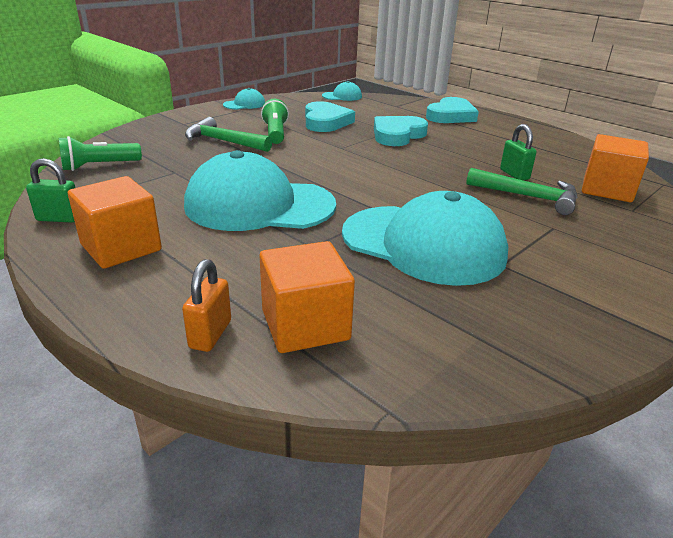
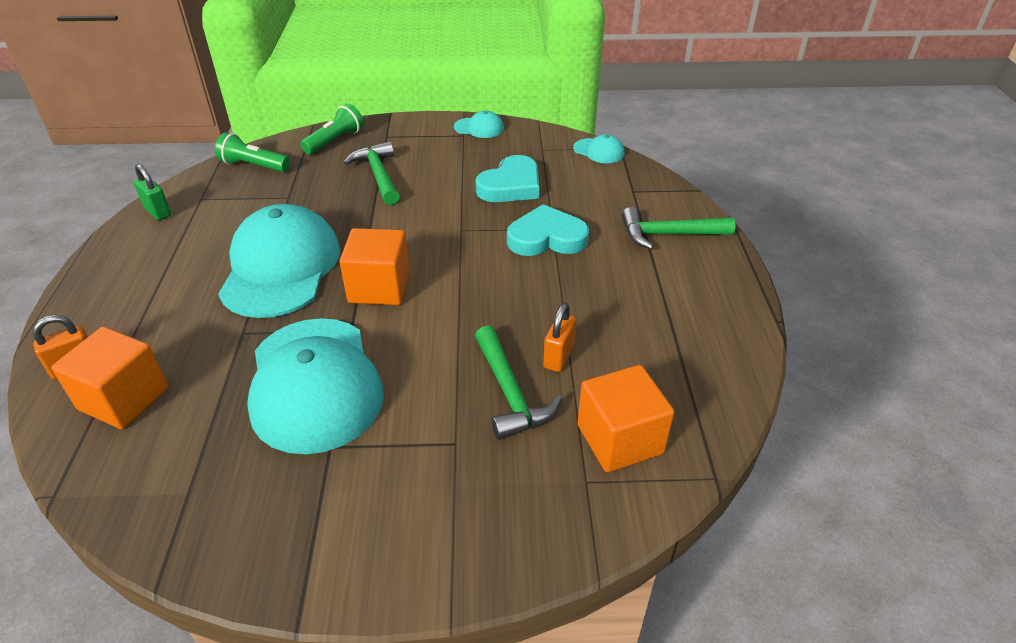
camera: 45 degrees right, 10 degrees up
(121, 247) = (146, 260): orange cube -> orange cube (379, 287)
(259, 205) = (281, 267): turquoise cap -> turquoise cap turned 45 degrees clockwise
(275, 133) = (437, 183): green flashlight -> green flashlight (335, 141)
(451, 116) = (668, 234): turquoise heart -> green hammer
(514, 174) = (558, 357): green padlock -> orange padlock

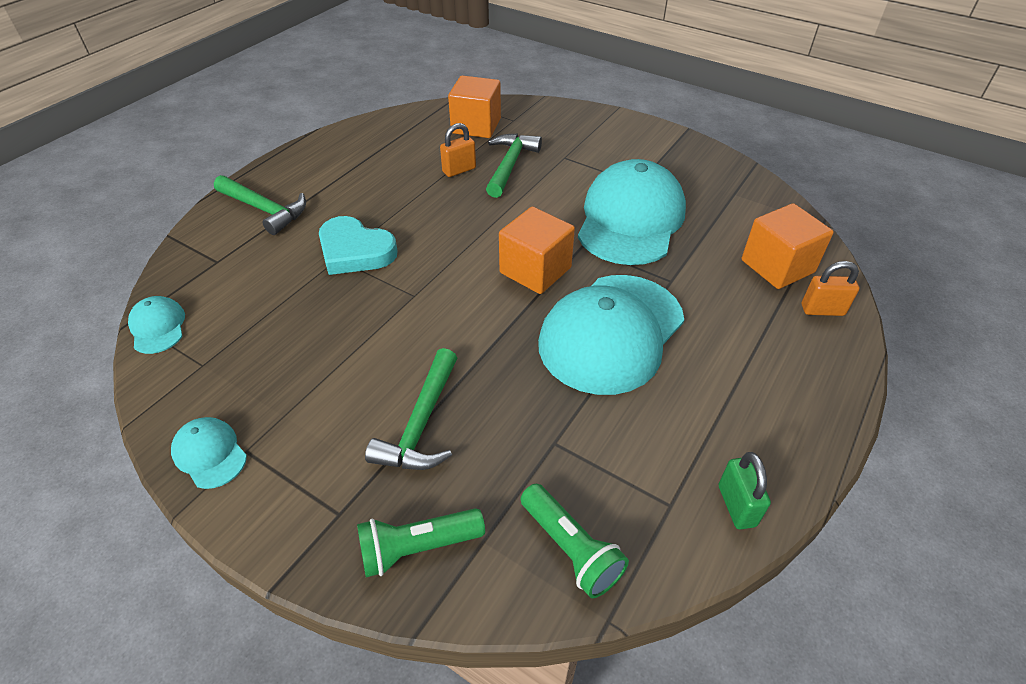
camera: 145 degrees left, 5 degrees up
(511, 185) = (306, 326): turquoise heart -> none

